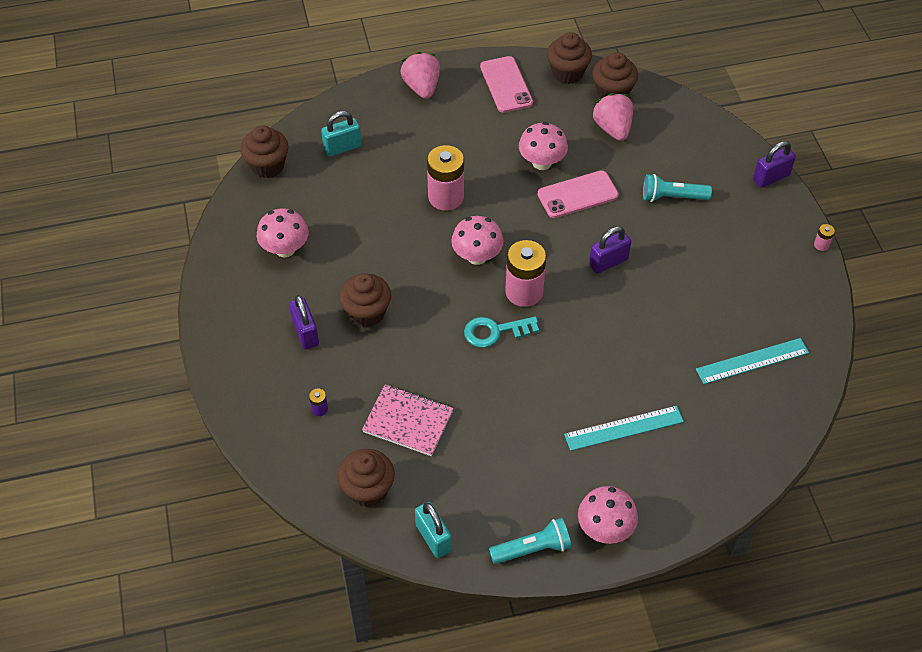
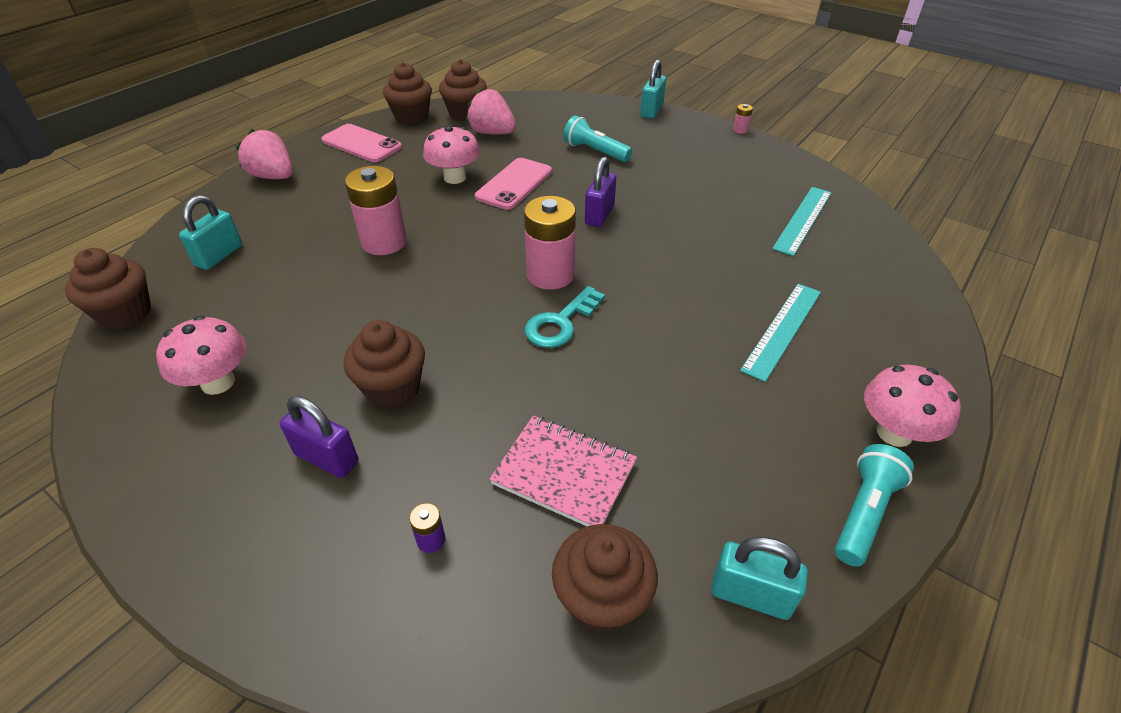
camera: 40 degrees left, 10 degrees down
(408, 422) = (564, 473): pink notebook -> pink notebook turned 45 degrees clockwise
(477, 256) = (469, 271): pink mushroom -> none
(672, 197) = (595, 151): turquoise flashlight -> turquoise flashlight turned 75 degrees clockwise
(771, 177) = (651, 111): purple padlock -> turquoise padlock

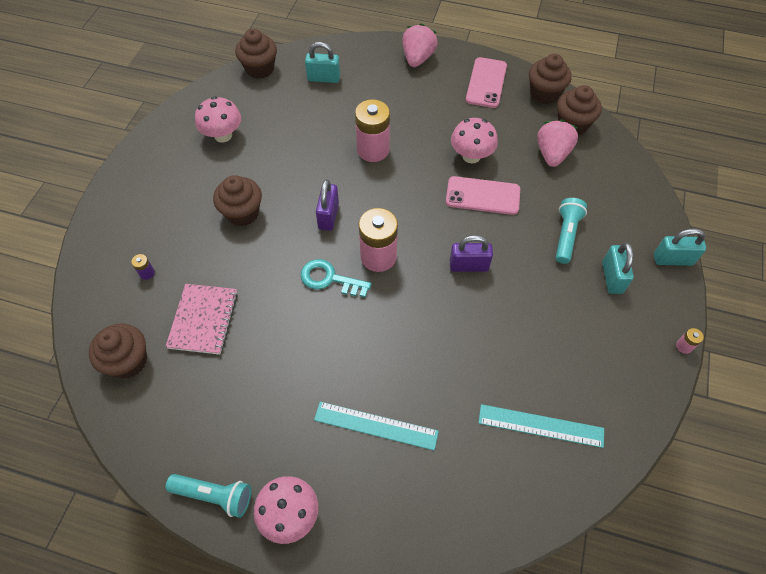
camera: 70 degrees right, 15 degrees up
(327, 458) = (185, 207): purple padlock -> purple padlock (328, 216)
(750, 595) = (144, 434): turquoise padlock -> turquoise padlock (612, 277)

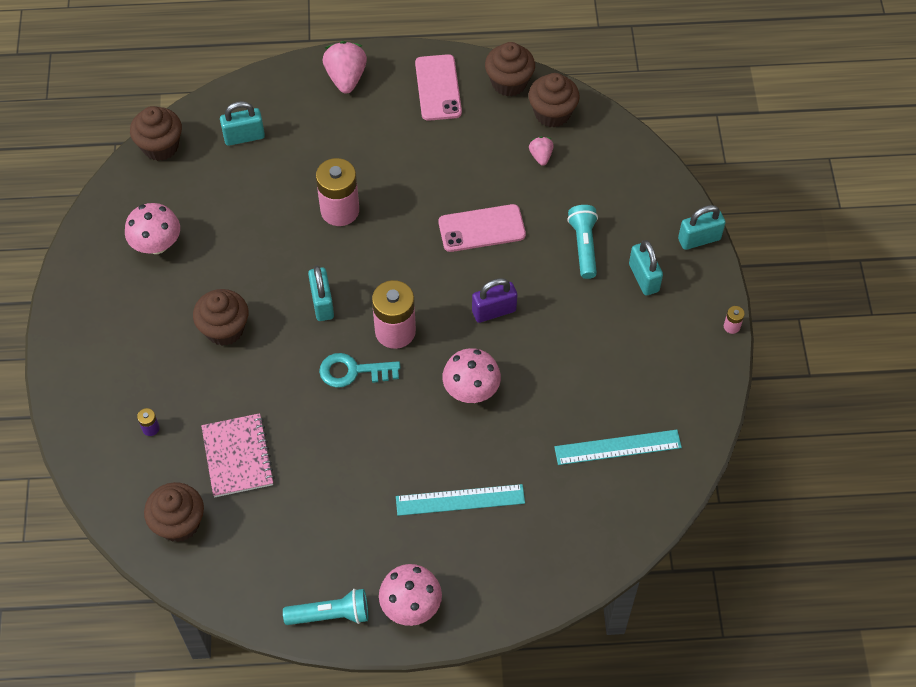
camera: 20 degrees left, 0 degrees up
(328, 216) = (322, 303): purple padlock -> turquoise padlock
(471, 156) = (453, 185): pink mushroom -> pink mushroom (471, 390)
(552, 154) = (541, 156): pink strawberry -> pink strawberry, size x0.55

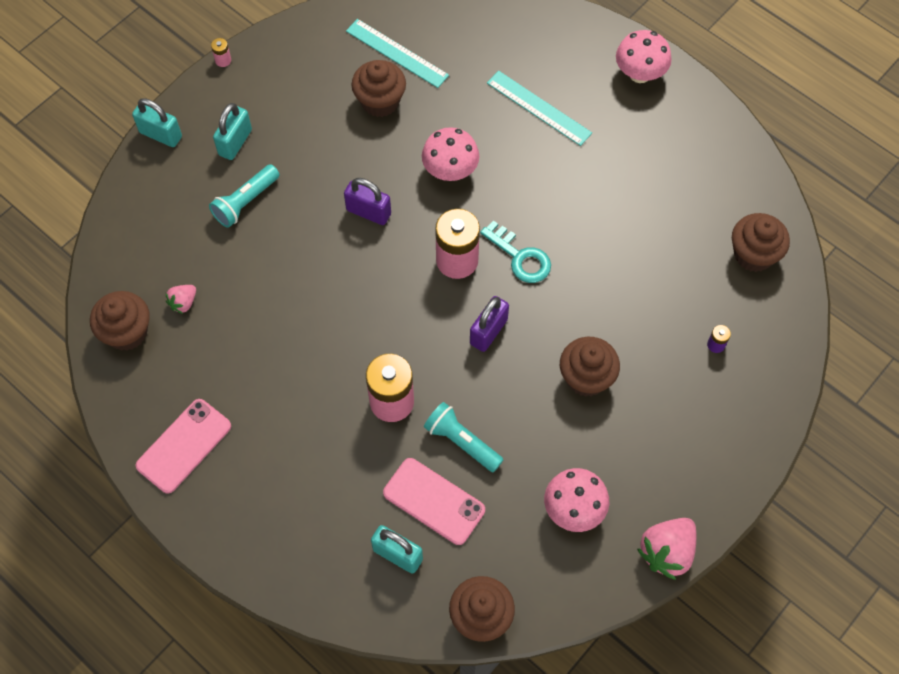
camera: 135 degrees left, 5 degrees up
(237, 456) = (667, 266): pink notebook -> none
(322, 303) = (488, 332): turquoise padlock -> purple padlock
(331, 615) = (698, 110): turquoise flashlight -> turquoise flashlight (462, 442)
(346, 78) = (247, 533): pink strawberry -> pink strawberry (667, 552)
(482, 228) = (301, 283): pink phone -> pink phone (434, 501)
(509, 83) = (123, 394): brown cupcake -> brown cupcake (380, 101)

